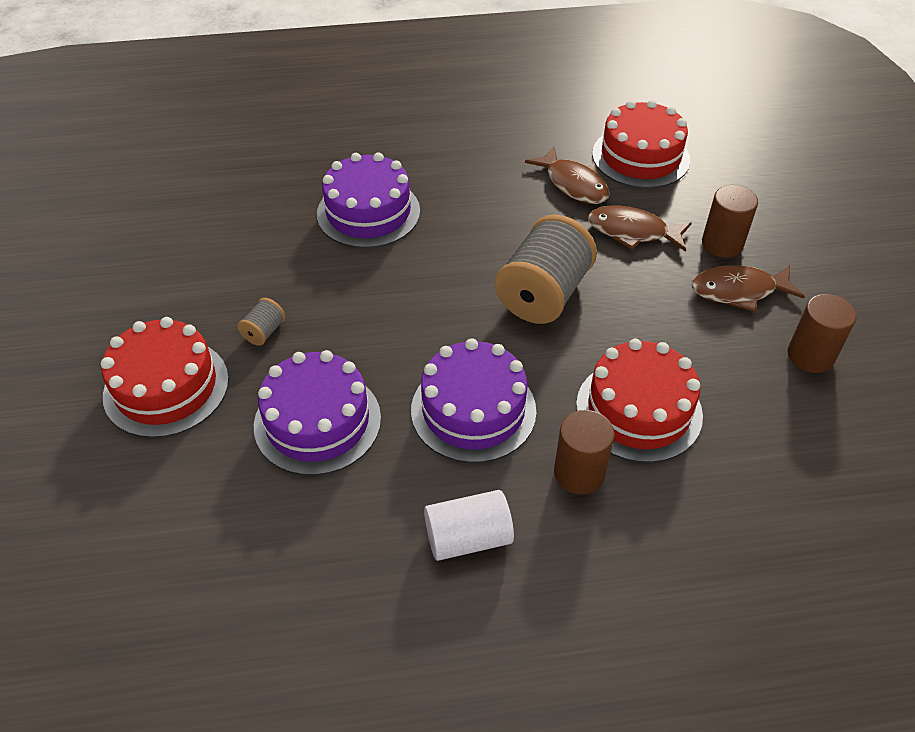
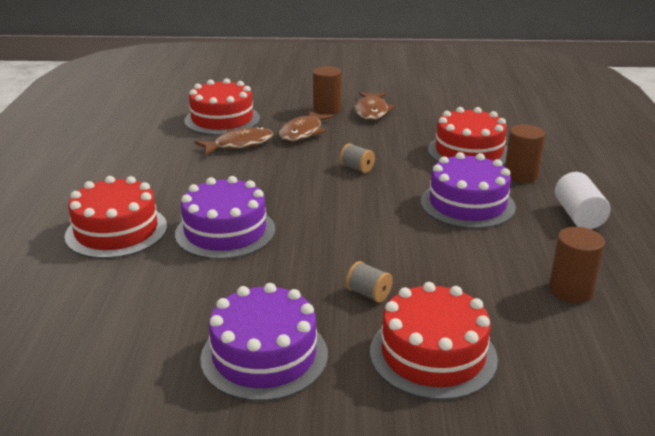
camera: 80 degrees left, 20 degrees down
(317, 421) = (477, 269): purple cake -> purple cake (264, 356)
(358, 144) = (116, 231): none -> red cake
(543, 294) = (357, 168): grey spool -> grey spool, size x0.43
(810, 355) = (429, 103): brown cylinder -> brown cylinder (570, 290)

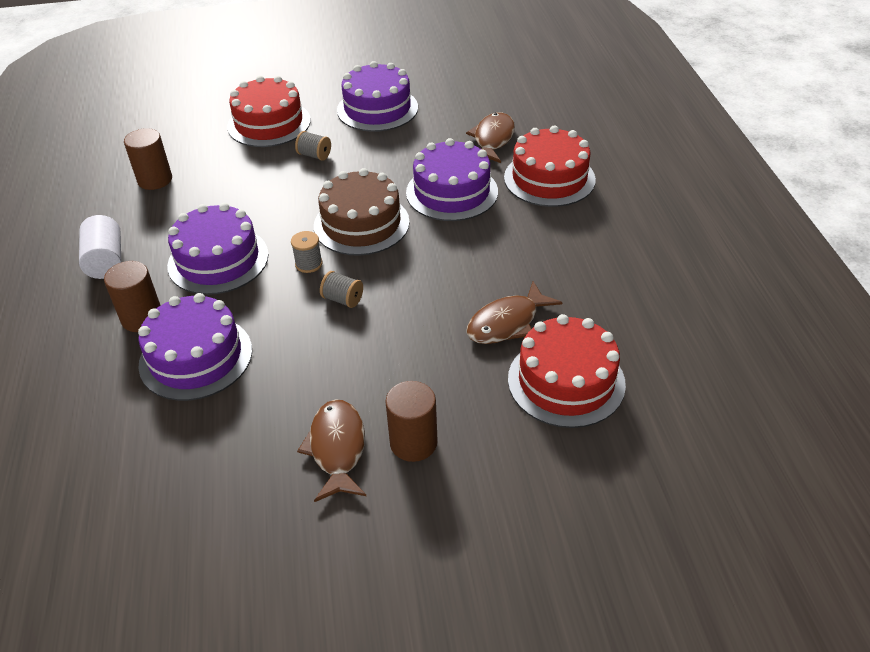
camera: 170 degrees right, 15 degrees up
(303, 132) = (431, 366): brown fish -> brown fish (492, 139)
(328, 215) = (361, 224): none -> brown cake
(383, 192) = (309, 264): none -> grey spool
(469, 152) = (196, 357): red cake -> purple cake

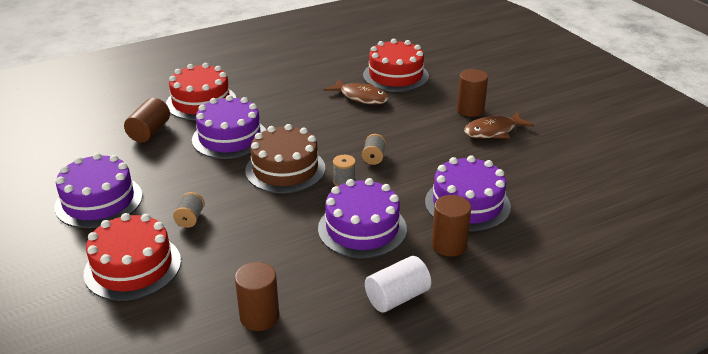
camera: 110 degrees left, 10 degrees down
(492, 139) = (149, 132): brown fish -> brown cylinder

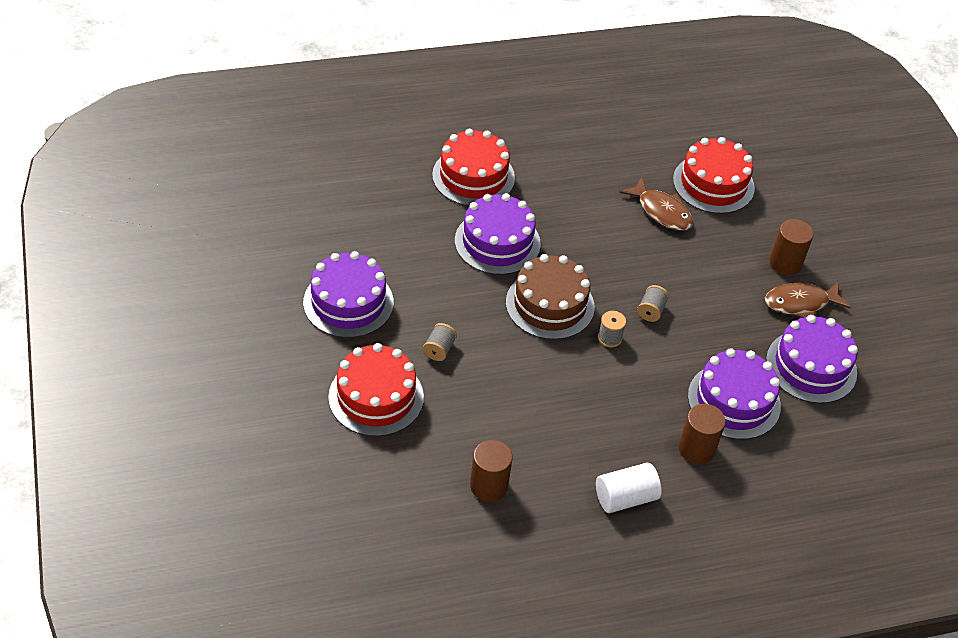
camera: 10 degrees right, 15 degrees up
(149, 132) = (409, 212): brown cylinder -> none
(362, 228) = (613, 406): purple cake -> purple cake (811, 366)

